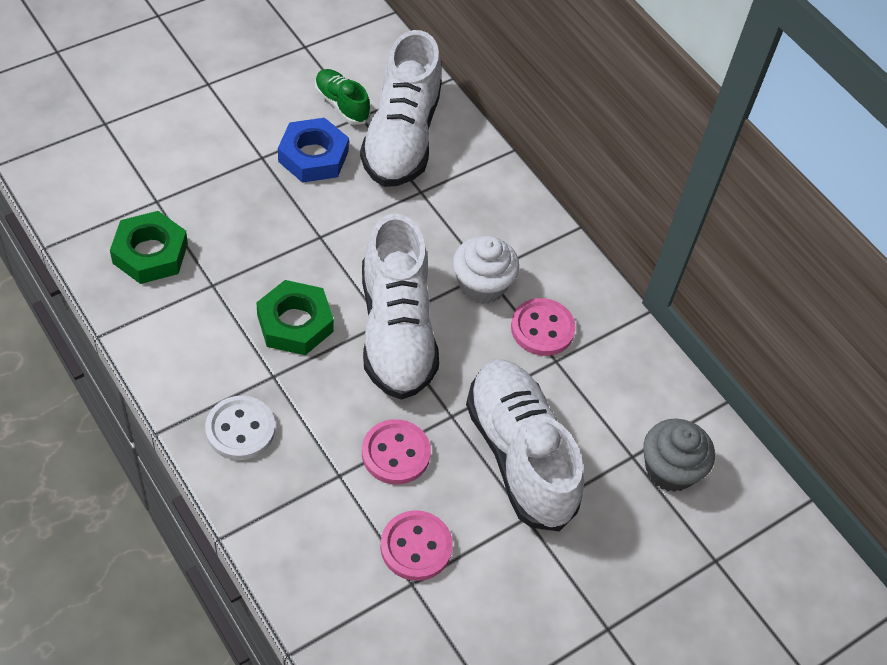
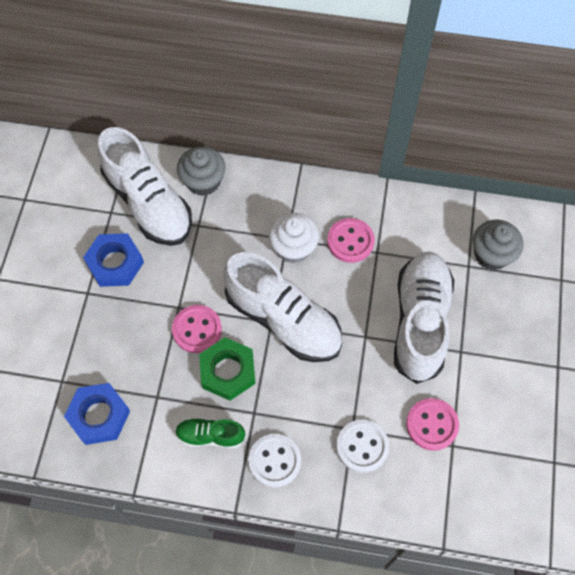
camera: 40 degrees left, 10 degrees up
(150, 253) = (99, 416): green nut -> blue nut
(329, 497) = (362, 446): none -> white button
(341, 104) = (91, 215): green shoe -> green shoe (210, 436)
(396, 453) = (364, 387): pink button -> pink button (197, 330)
(471, 162) = (203, 181): none -> grey cupcake
(520, 455) = (420, 322): white shoe -> white shoe turned 75 degrees clockwise

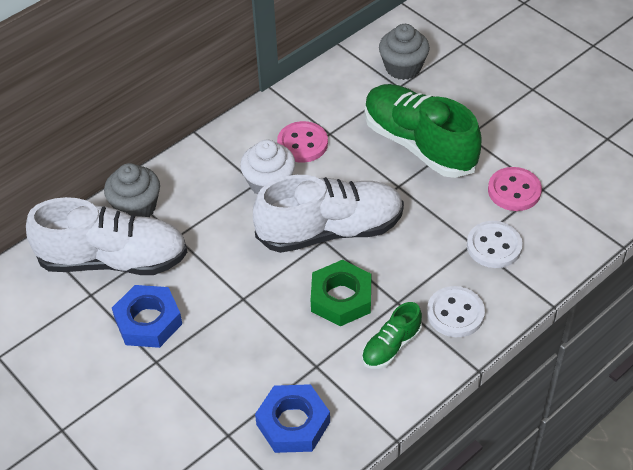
camera: 50 degrees left, 15 degrees down
(197, 330) = (279, 297): pink button -> none
(420, 322) = (419, 144): white shoe -> green shoe

